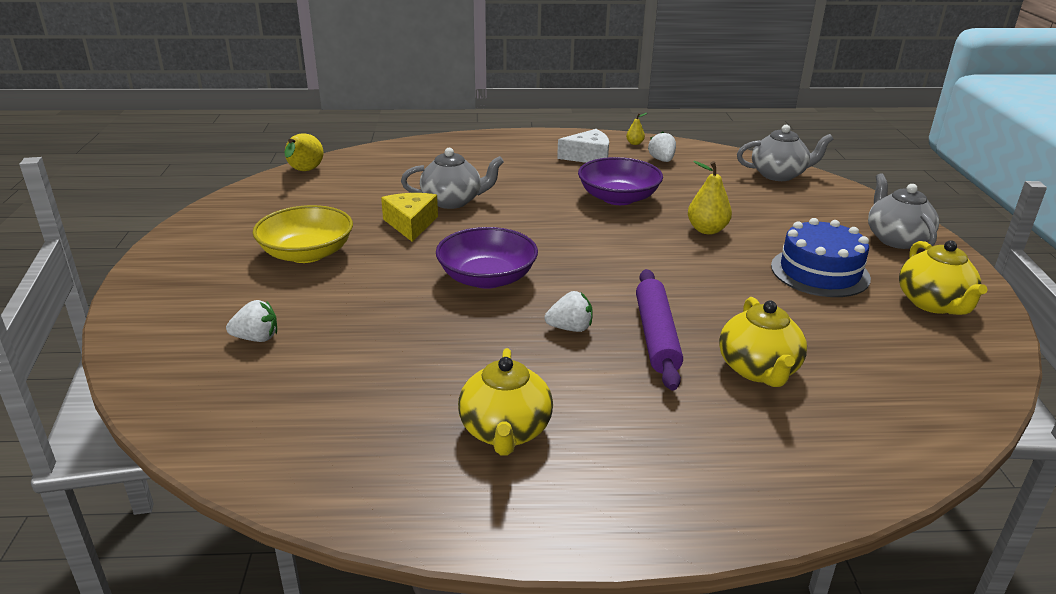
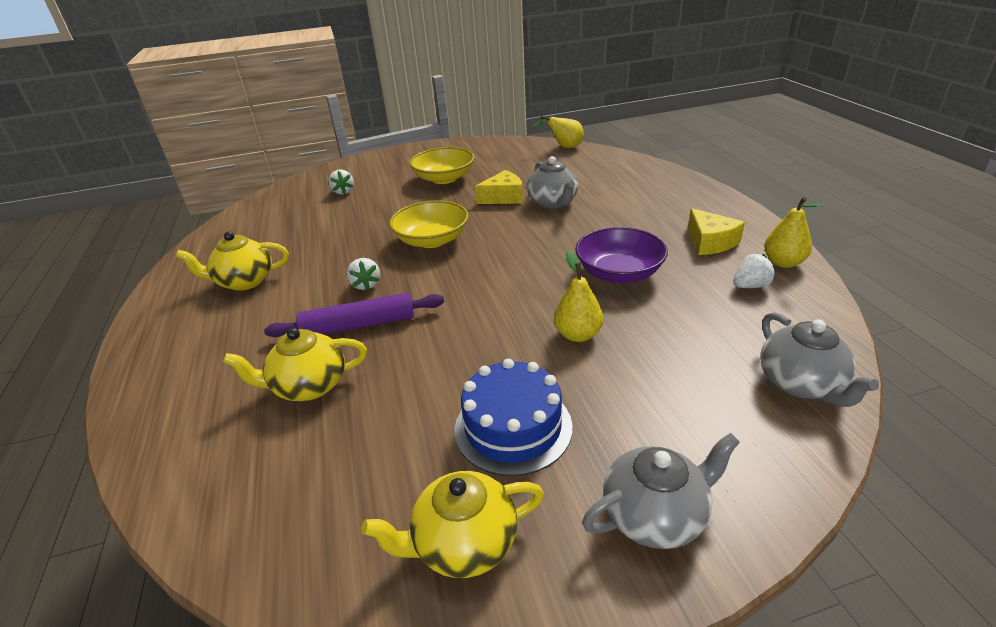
camera: 80 degrees right, 5 degrees up
(487, 278) = (432, 240): purple bowl -> yellow bowl
(588, 157) = (710, 242): white cheese -> yellow cheese
(634, 143) = (783, 262): yellow pear -> yellow pear, size x1.87

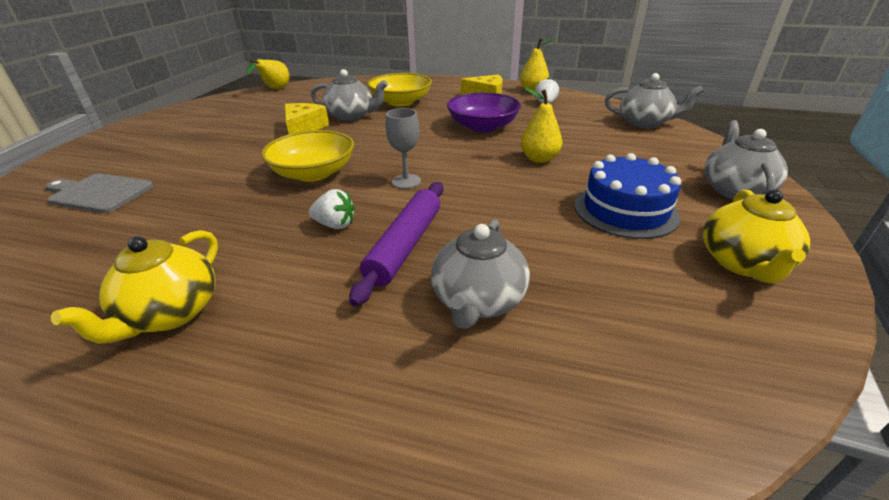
camera: 60 degrees left, 0 degrees up
(308, 386) = (478, 301): yellow teapot -> grey teapot
(343, 192) = (98, 193): white strawberry -> grey cutting board
(444, 178) = (210, 139): yellow bowl -> yellow bowl (401, 102)
(456, 283) = (406, 181): none -> grey goblet

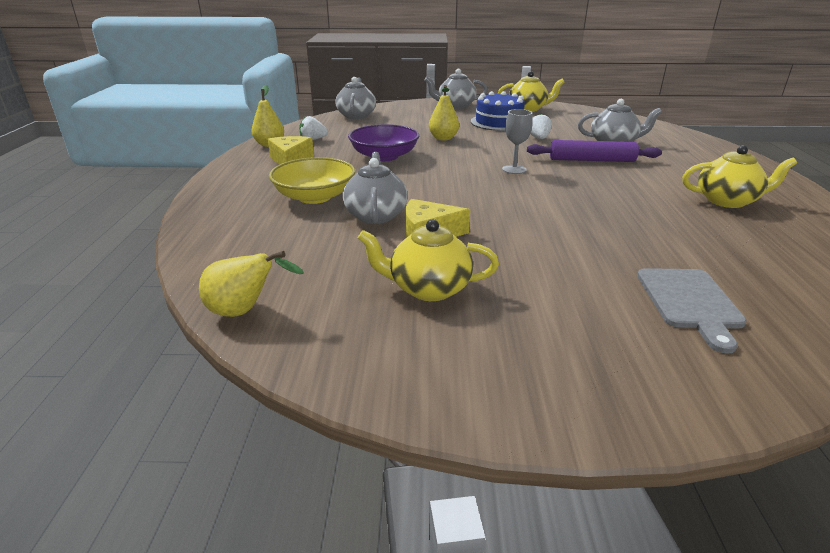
camera: 105 degrees left, 5 degrees down
(239, 122) = (428, 288): none -> yellow teapot
(313, 173) = (532, 203): yellow bowl -> none
(335, 225) = (595, 180): white strawberry -> white strawberry (539, 138)

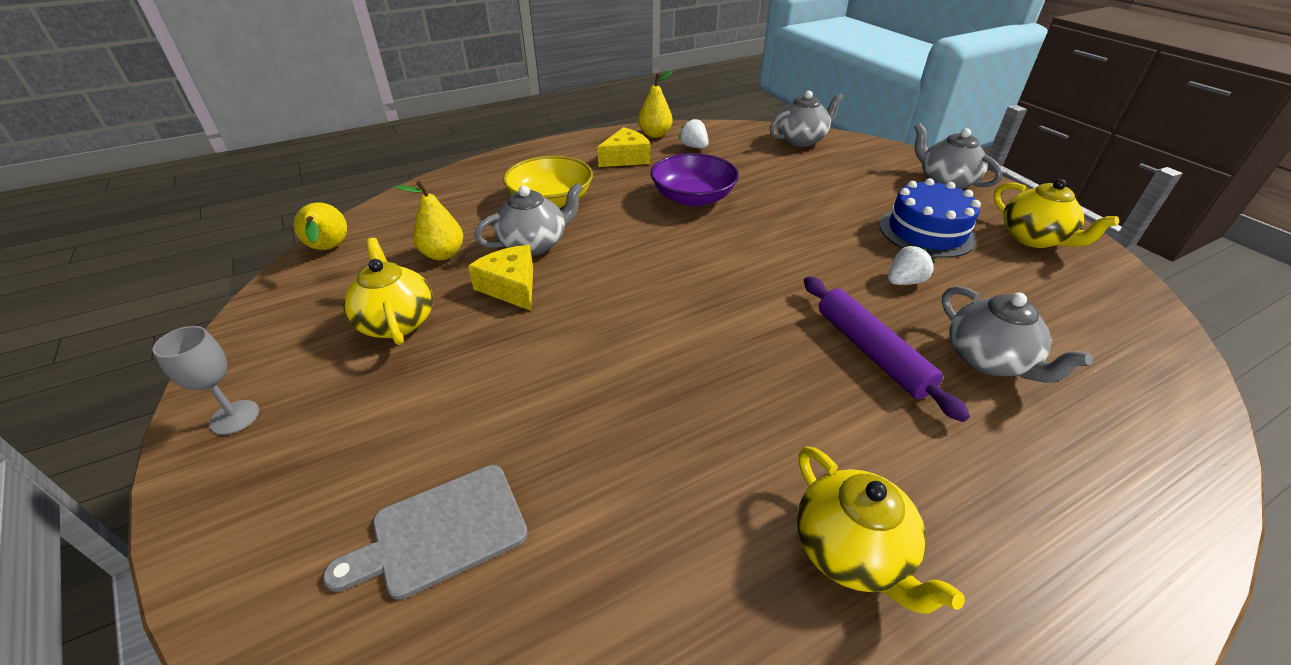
camera: 60 degrees right, 10 degrees up
(443, 138) = (799, 212): yellow pear -> yellow pear (443, 254)
(514, 169) = (750, 292): grey goblet -> grey goblet (235, 417)

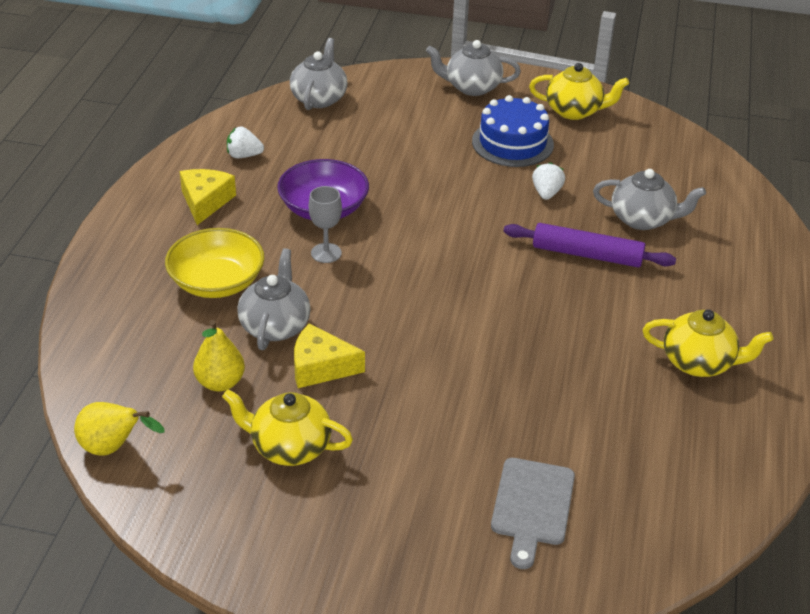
camera: 50 degrees left, 0 degrees up
(235, 417) = (310, 573): grey goblet -> grey goblet (326, 253)
(655, 134) = (186, 160): yellow pear -> none

